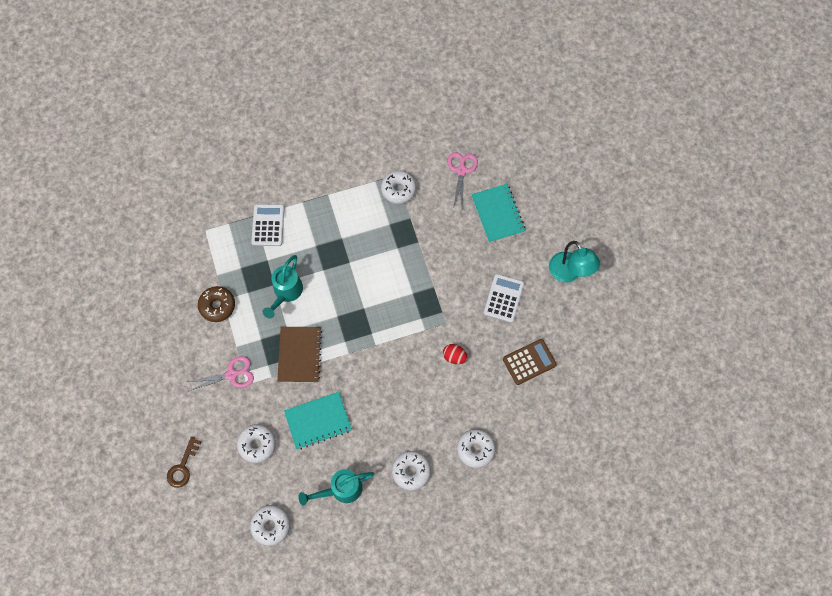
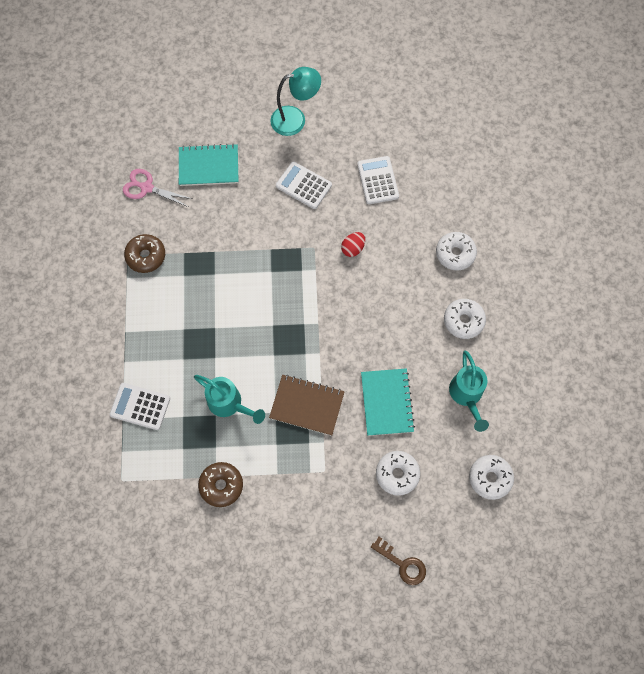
camera: 75 degrees left, 0 degrees up
(232, 374) = (309, 485): pink scissors -> none
(398, 189) = (146, 256): white donut -> brown donut
(529, 362) = (378, 180): brown calculator -> white calculator

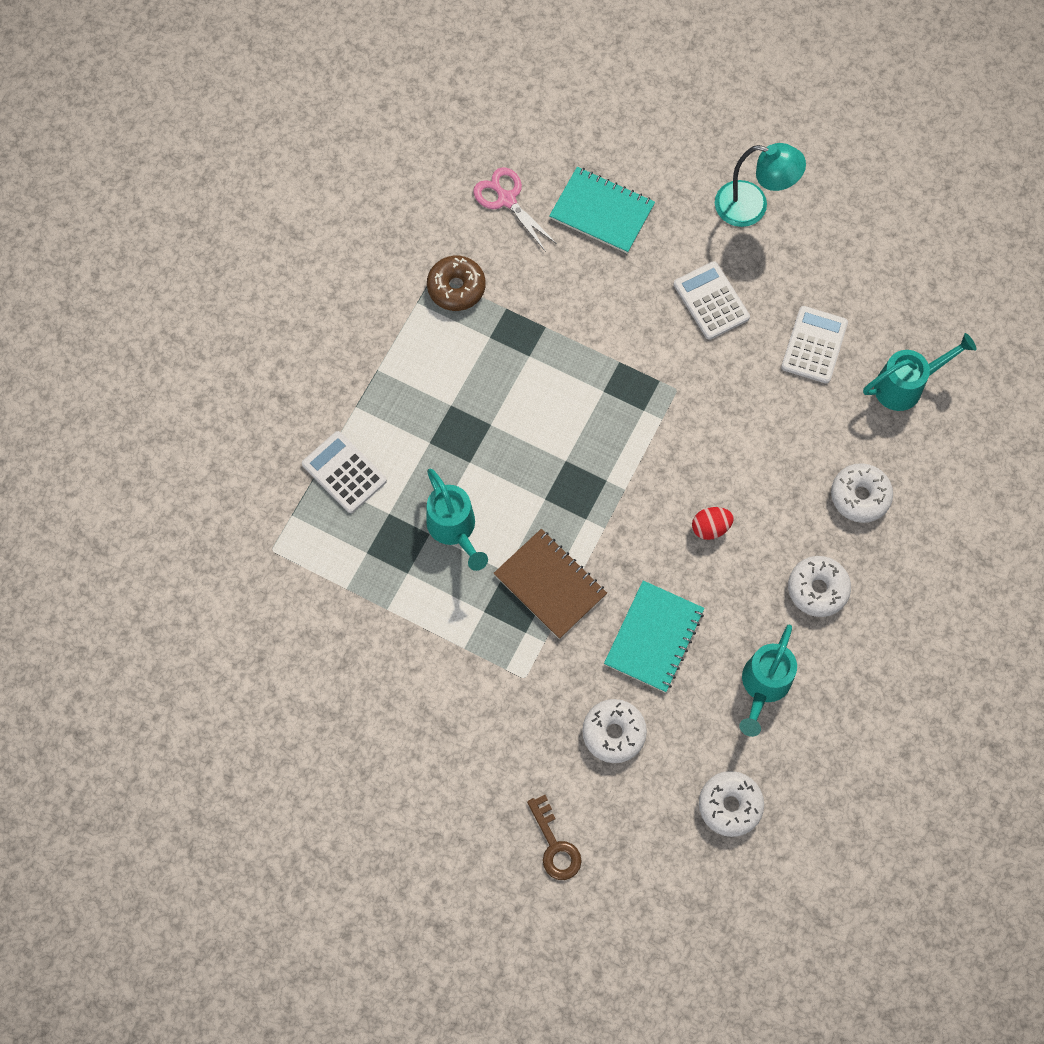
camera: 30 degrees right, 0 degrees up
(221, 485) = (388, 623): brown donut -> none
(353, 248) = (727, 417): red egg -> red egg (710, 527)
(442, 176) = (905, 385): none -> turquoise watering can

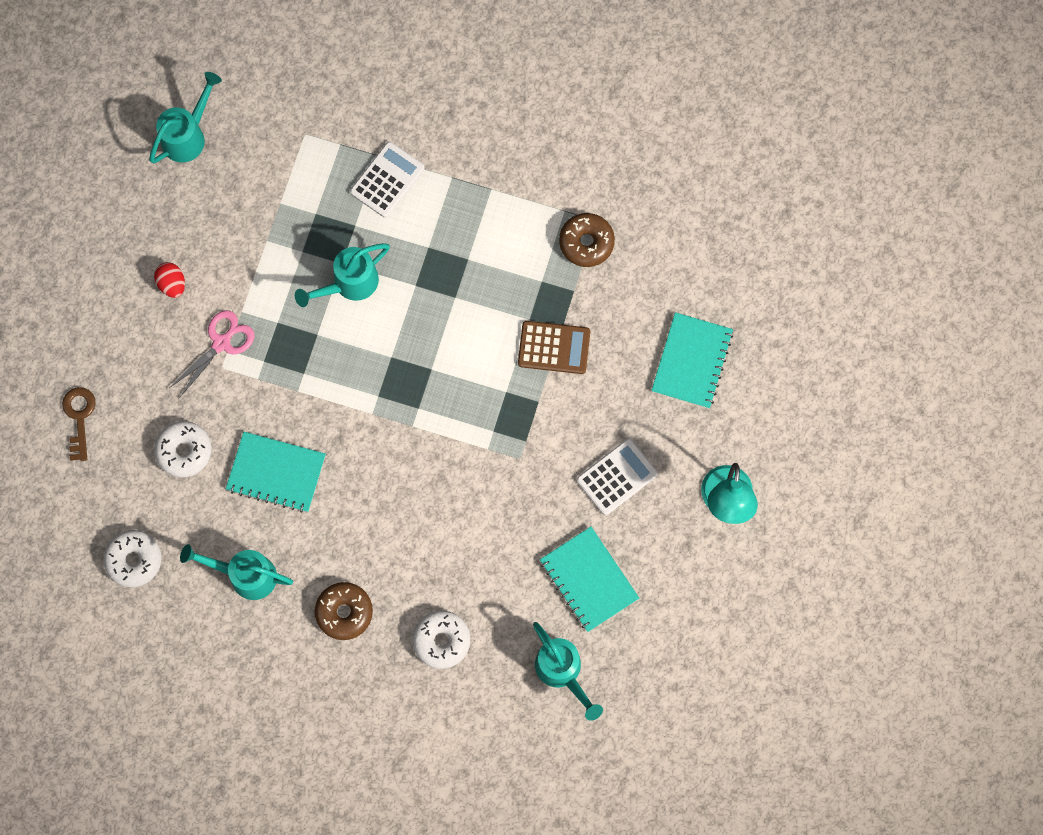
camera: 80 degrees right, 5 degrees up
(243, 678) = (188, 135): none -> turquoise watering can
(506, 199) = (687, 271): pink scissors -> pink scissors (221, 343)
(550, 584) = (311, 375): brown notebook -> none
(555, 845) = (79, 417): brown key -> brown key turned 120 degrees clockwise
(564, 337) = (554, 347): none -> brown calculator
(710, 527) = (388, 508): red egg -> red egg (172, 284)
(814, 345) = (588, 580): white calculator -> turquoise notebook
(817, 589) = (344, 612): white donut -> brown donut

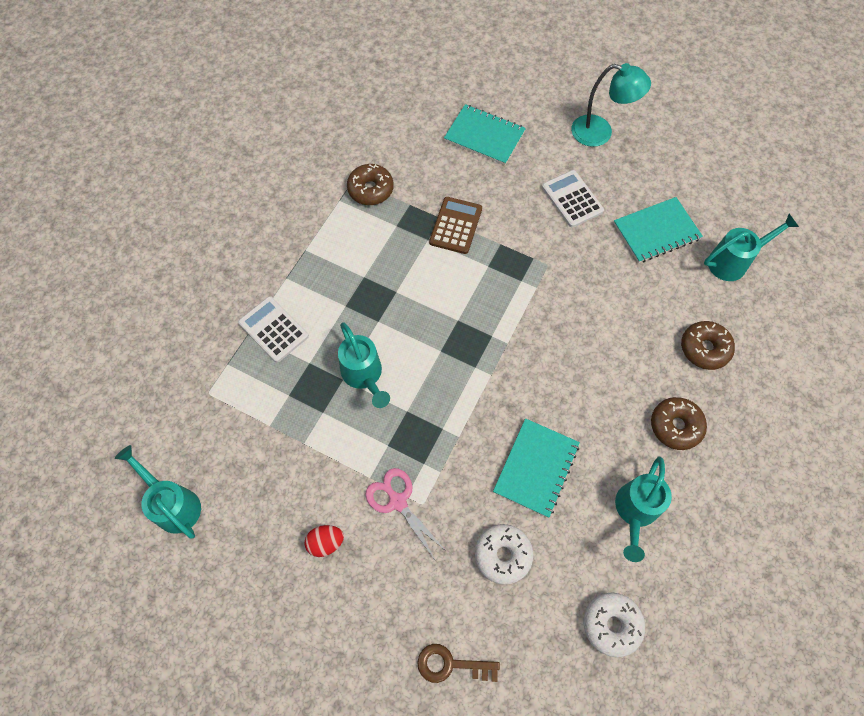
camera: 80 degrees left, 10 degrees down
(441, 640) = (704, 348): white donut -> brown donut

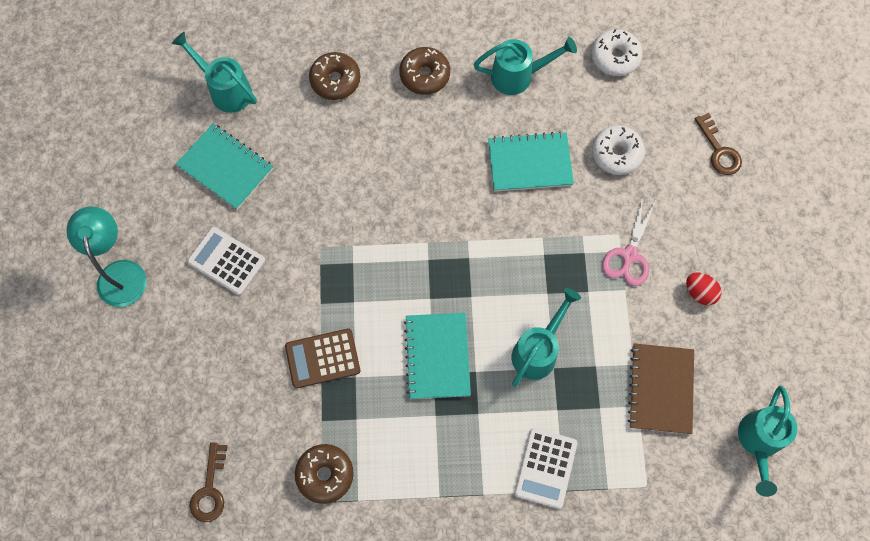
camera: 120 degrees left, 5 degrees up
(270, 452) = (660, 389): none -> brown notebook
(407, 123) = (210, 489): none -> brown key
(484, 136) = (186, 392): turquoise notebook -> turquoise notebook (437, 356)
(572, 199) = (227, 261): white calculator -> white calculator turned 90 degrees clockwise

